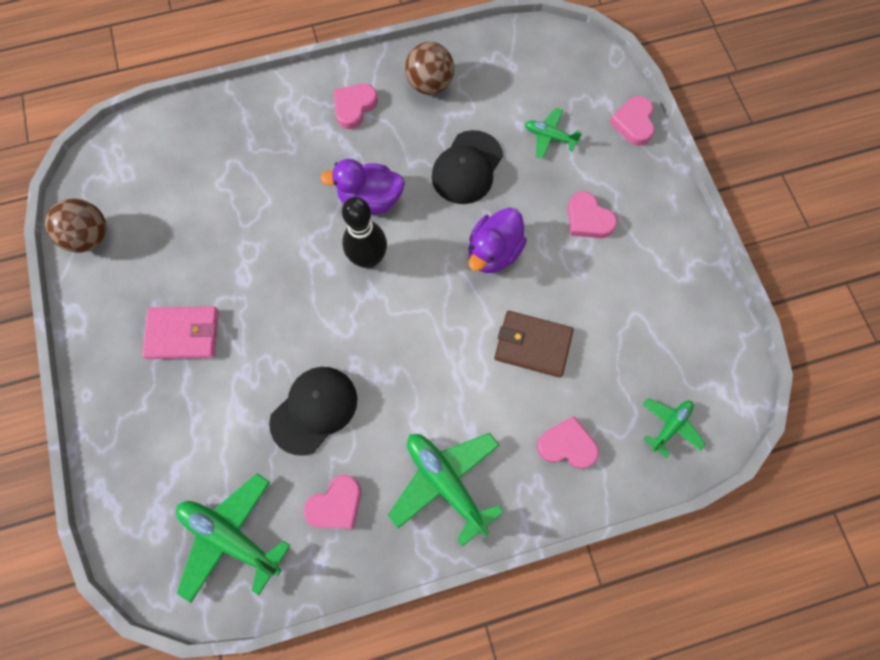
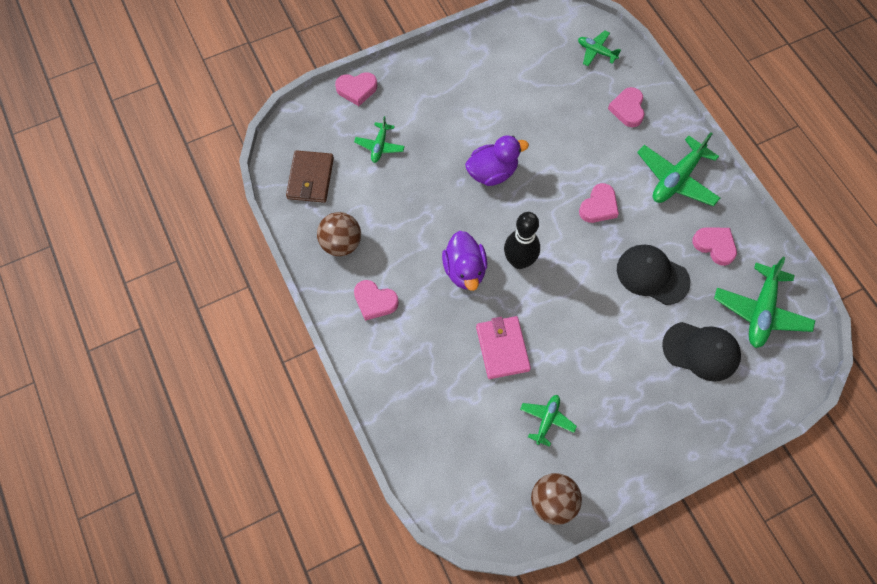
camera: 100 degrees left, 5 degrees down
(175, 249) = (547, 420): none -> green plane
(183, 334) = (620, 390): pink wallet -> pink wallet (502, 348)
(467, 168) = (420, 202): black cap -> black cap (701, 351)
(493, 252) = (492, 172): purple duck -> purple duck turned 45 degrees counterclockwise
(532, 345) = (561, 137): brown wallet -> brown wallet (310, 178)
(588, 219) = (450, 112): pink heart -> pink heart (599, 206)

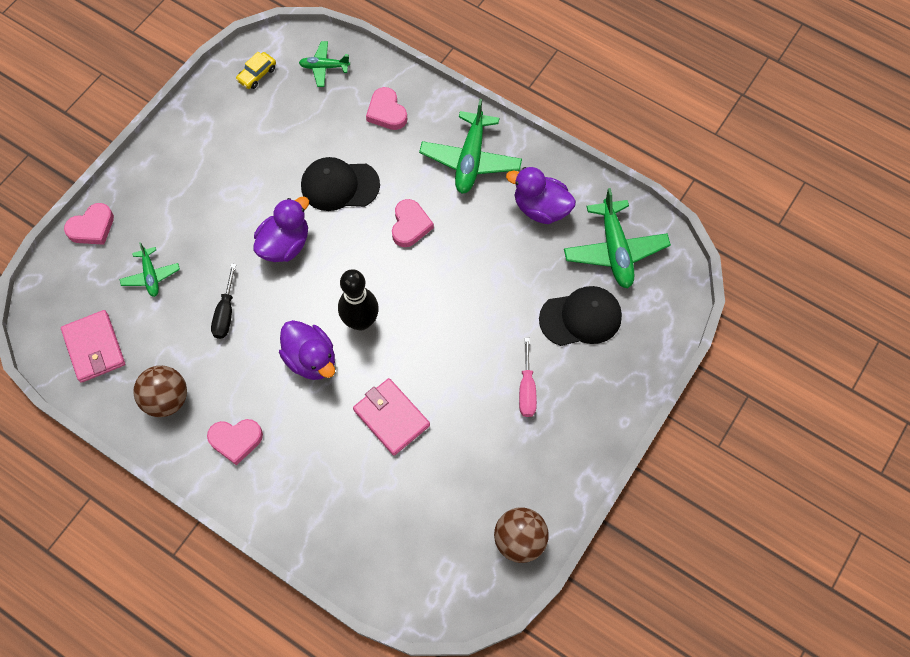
camera: 30 degrees left, 0 degrees up
(310, 178) = (94, 347): brown wallet -> pink wallet
(419, 202) = (225, 313): none -> black screwdriver
(541, 33) = (257, 74): none -> yellow car
(547, 420) = (472, 464): green plane -> none
(624, 385) = (526, 389): none -> pink screwdriver
(652, 275) = (497, 268): black cap -> black cap (339, 185)
(715, 246) = (541, 208): pink heart -> purple duck

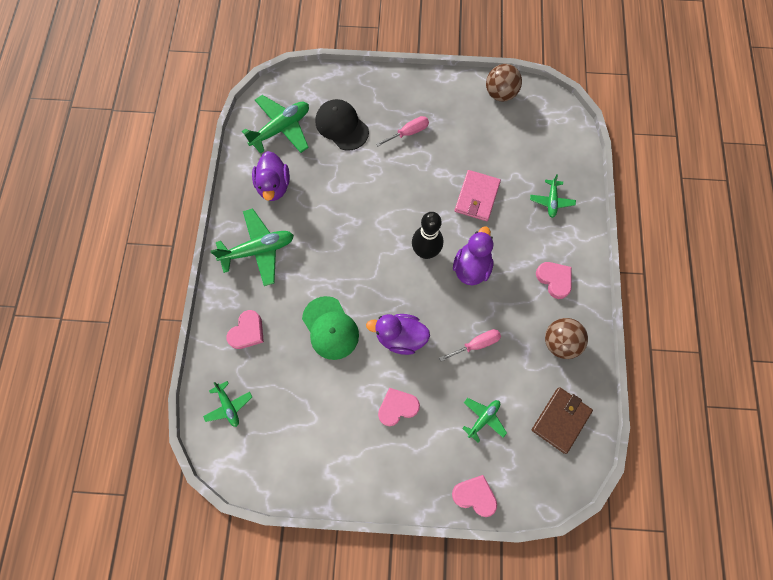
camera: 120 degrees left, 5 degrees up
(94, 347) = (560, 420): pink wallet -> brown wallet
(225, 313) = (476, 344): black screwdriver -> pink screwdriver
(257, 74) = (263, 458): yellow car -> none
(330, 503) = (551, 201): none -> green plane
(339, 185) = (330, 328): black cap -> green cap
(410, 225) = (335, 261): pink heart -> pink heart (397, 407)

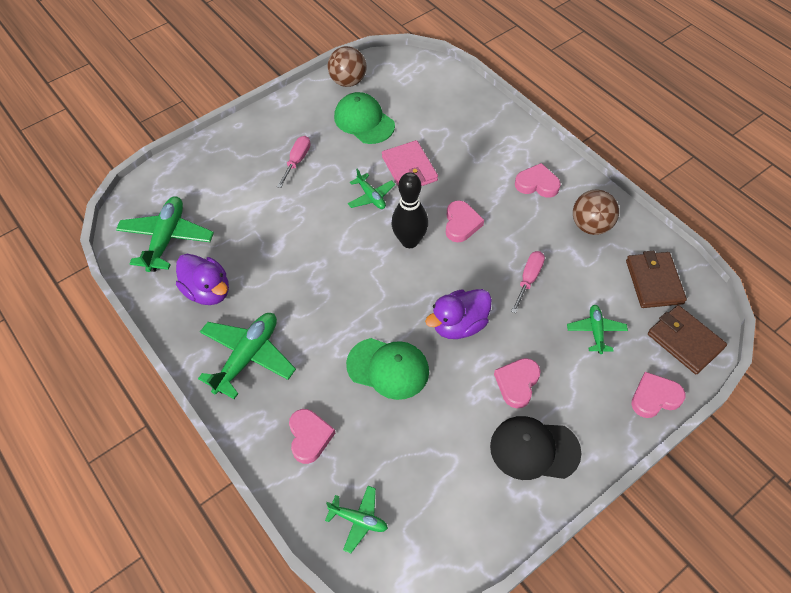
camera: 40 degrees left, 15 degrees down
(341, 126) = (227, 197): black cap -> black cap (534, 449)
(471, 267) = (461, 224): purple duck -> pink heart
(481, 135) = (364, 121): none -> green cap
(536, 478) = (685, 341): none -> brown wallet
(551, 201) = (473, 130): green plane -> green plane (371, 196)

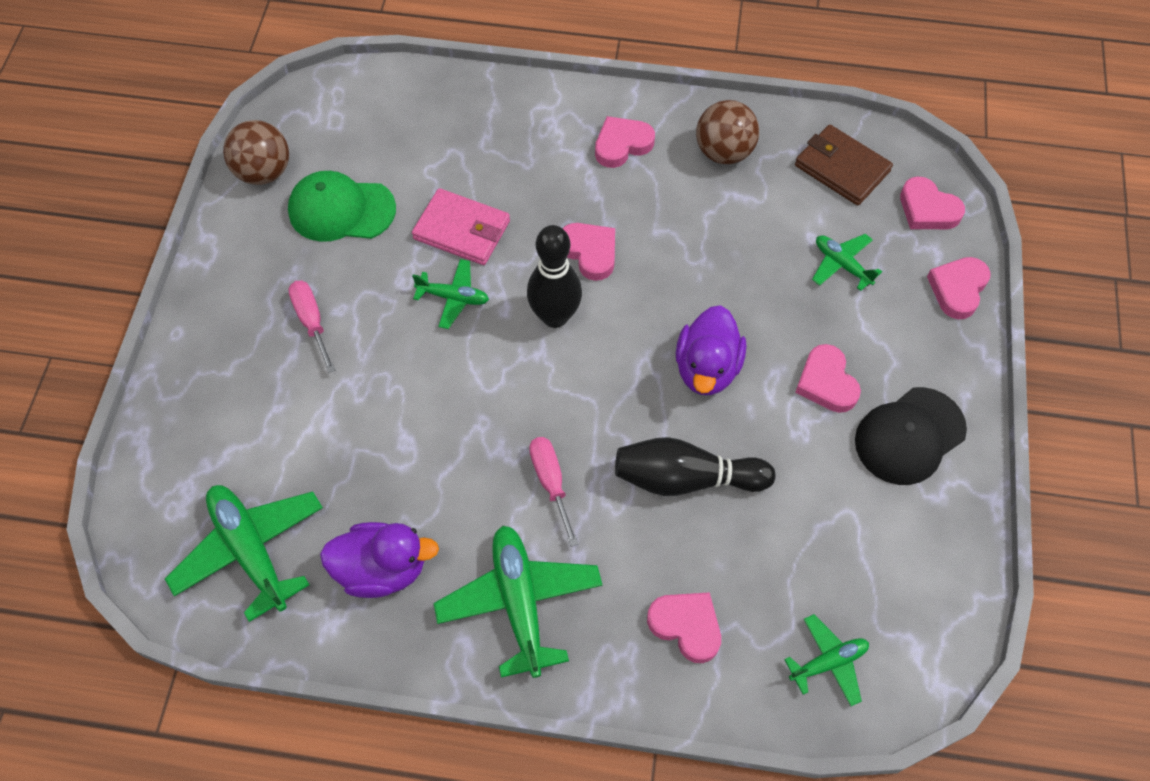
camera: 45 degrees left, 5 degrees up
(388, 368) = (686, 478): green cap -> black bowling pin
(528, 279) = (723, 260): pink screwdriver -> pink screwdriver (551, 482)
(685, 341) = (927, 209): brown wallet -> pink heart

